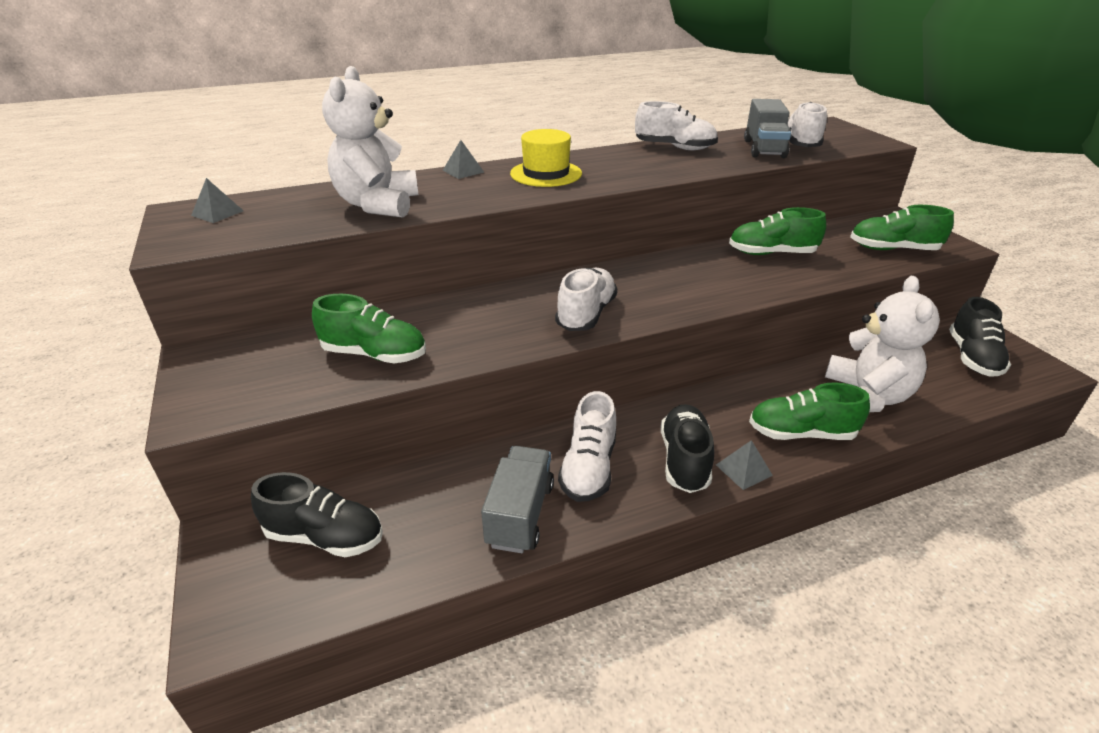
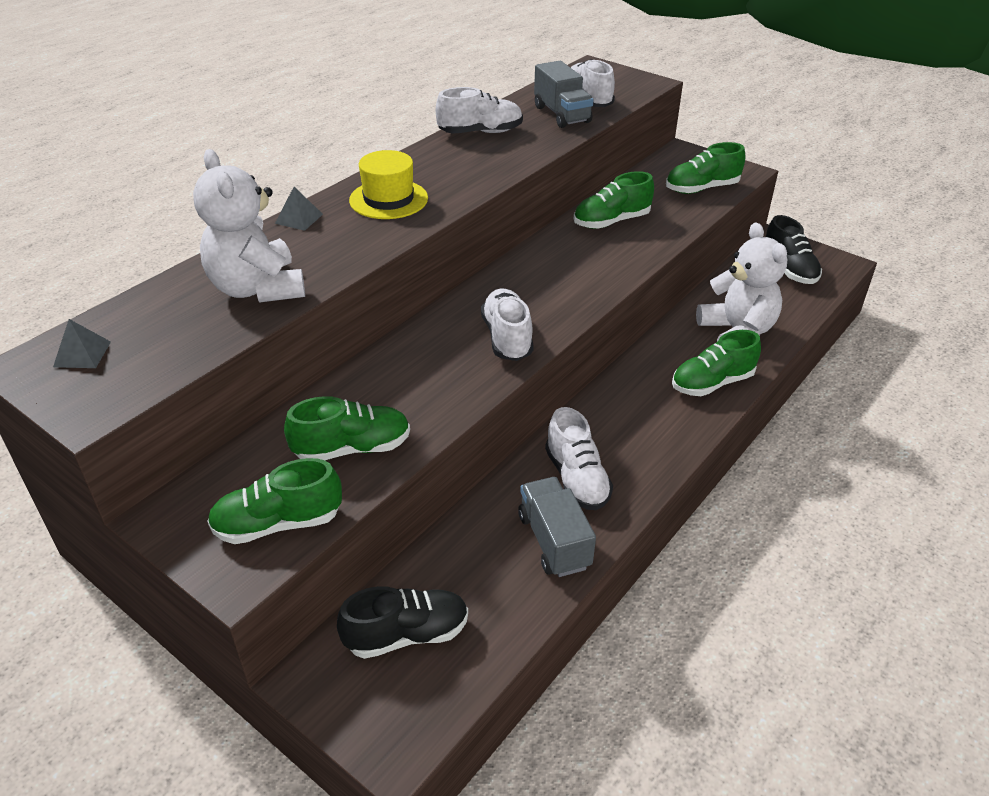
camera: 30 degrees left, 5 degrees up
(262, 388) = (278, 524): none -> green shoe
(684, 460) = (644, 441): black shoe -> none
(743, 470) = (692, 431): grey pyramid -> none

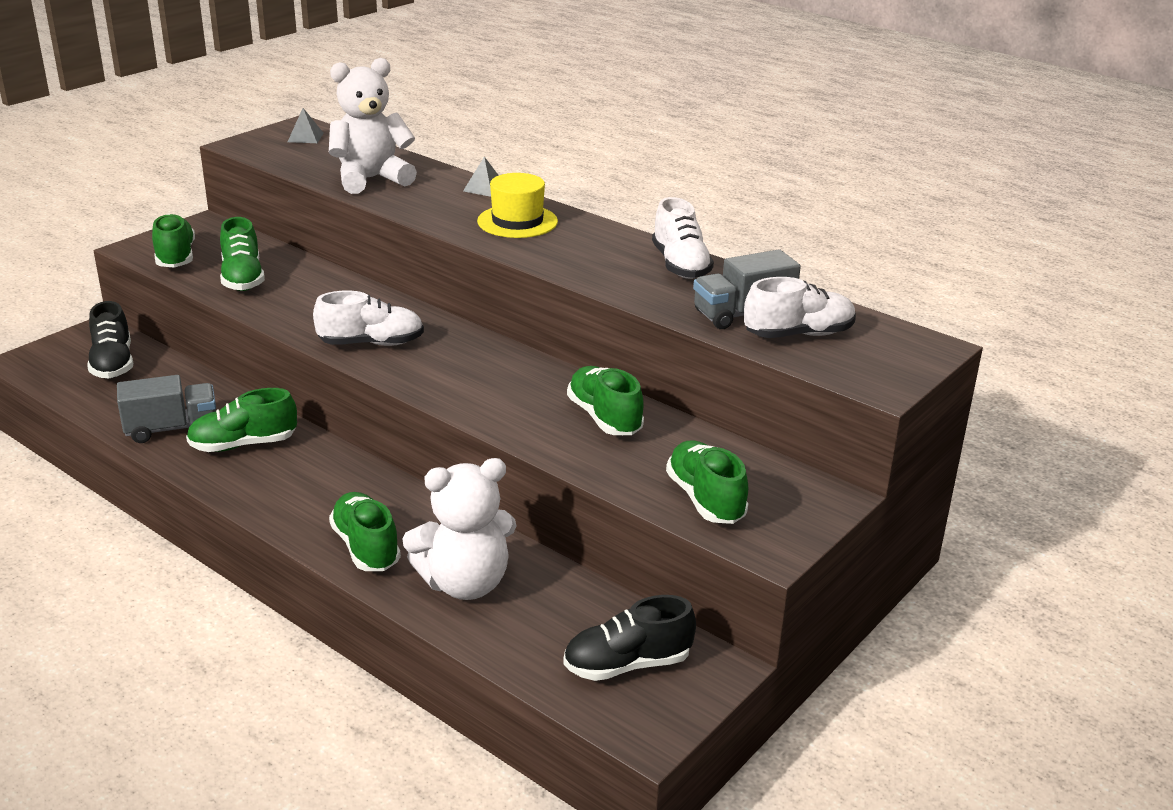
camera: 90 degrees right, 10 degrees down
(576, 479) = (243, 445): white shoe -> green shoe

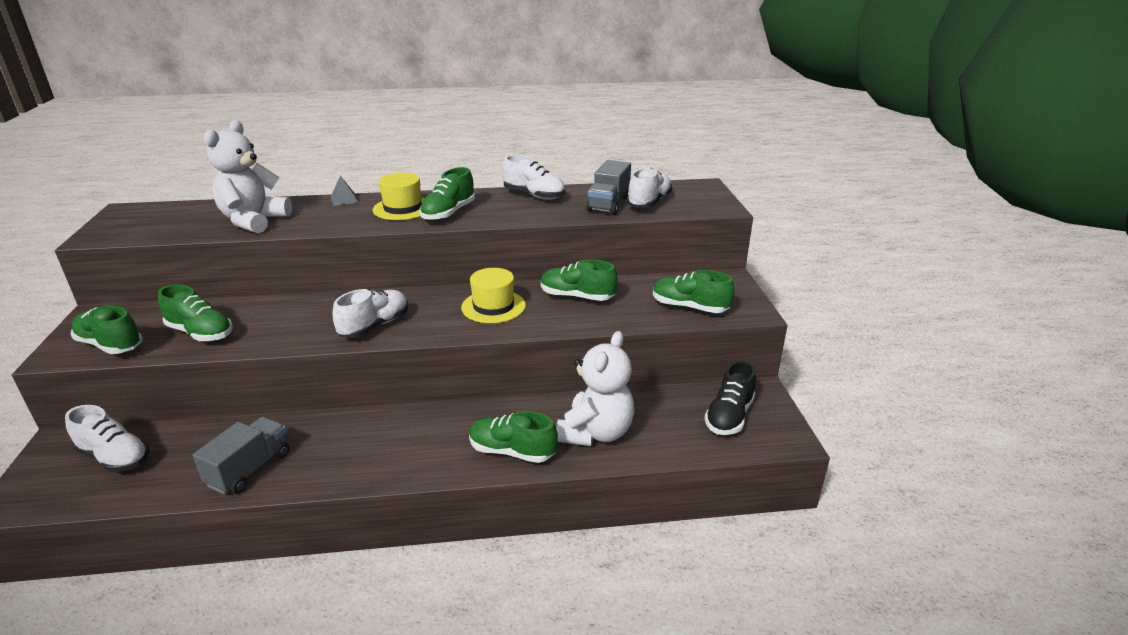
camera: 45 degrees left, 0 degrees up
(113, 364) = (114, 457): black shoe -> white shoe
(243, 445) = (325, 446): green shoe -> green shoe (448, 213)
(305, 137) = (144, 215): grey pyramid -> none
(503, 382) = (493, 306): none -> yellow hat

